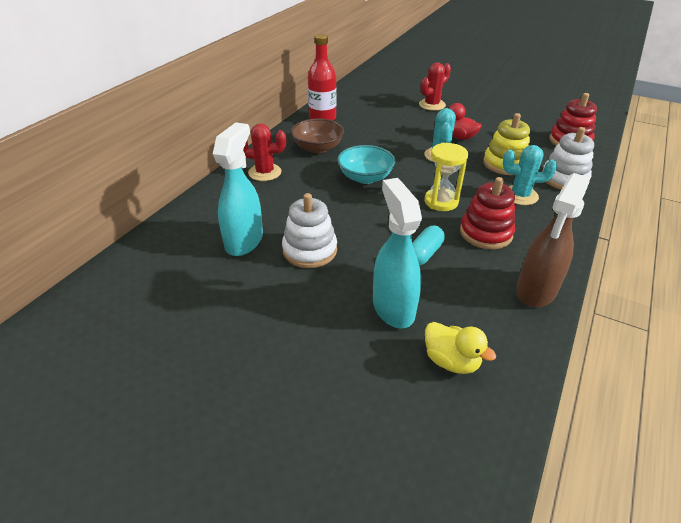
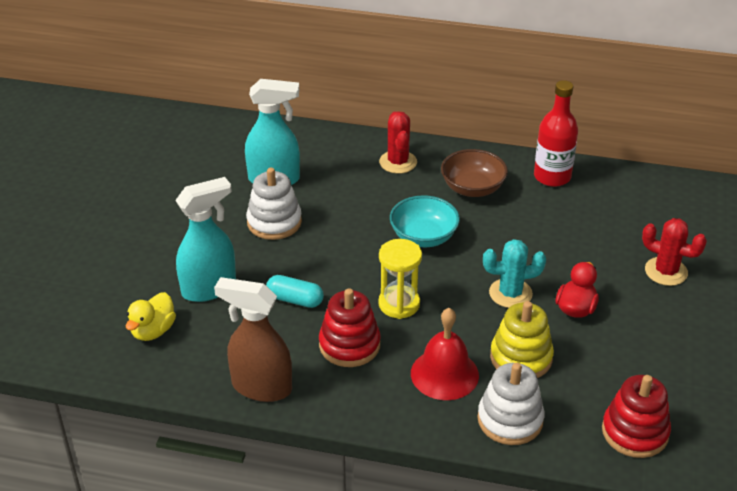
camera: 75 degrees right, 0 degrees up
(520, 195) = (444, 374): turquoise cactus -> red bell

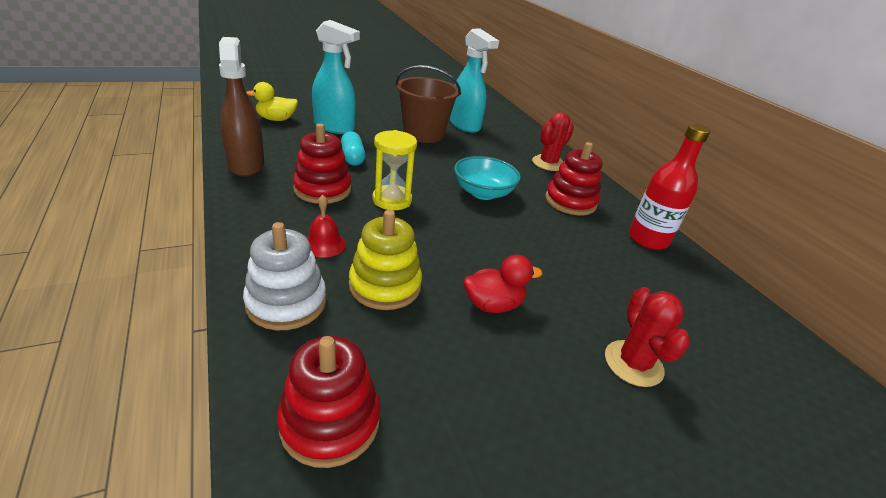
camera: 50 degrees right, 5 degrees down
(274, 222) = (423, 134): white stacking toy -> brown bucket
(444, 374) = (324, 244): red bell -> red bell, size x0.59
(472, 188) = (570, 202): brown bowl -> red stacking toy
(510, 293) = (468, 255): turquoise cactus -> none

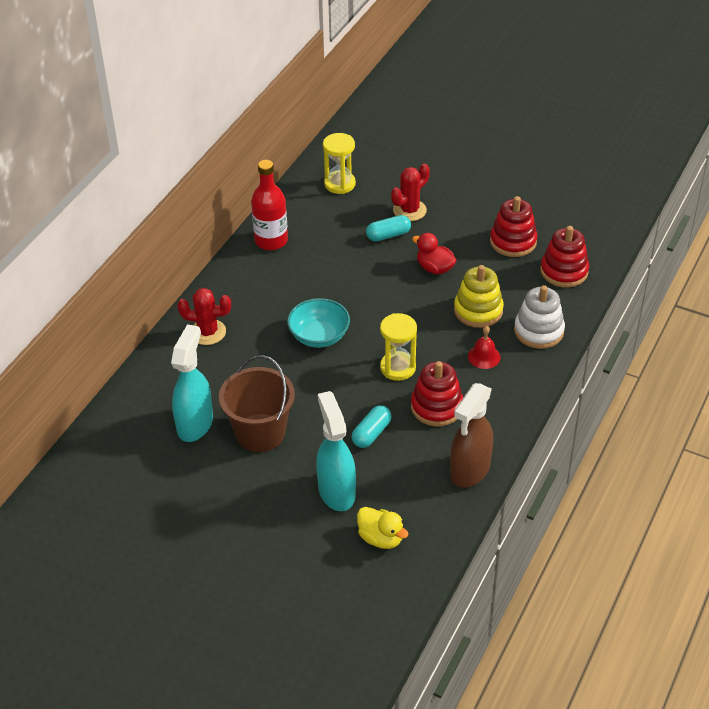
camera: 125 degrees left, 10 degrees up
(570, 202) = (266, 292): red stacking toy -> red stacking toy (513, 242)
(592, 311) = (388, 235): none -> turquoise capsule
(739, 341) = (339, 184): none -> yellow hourglass

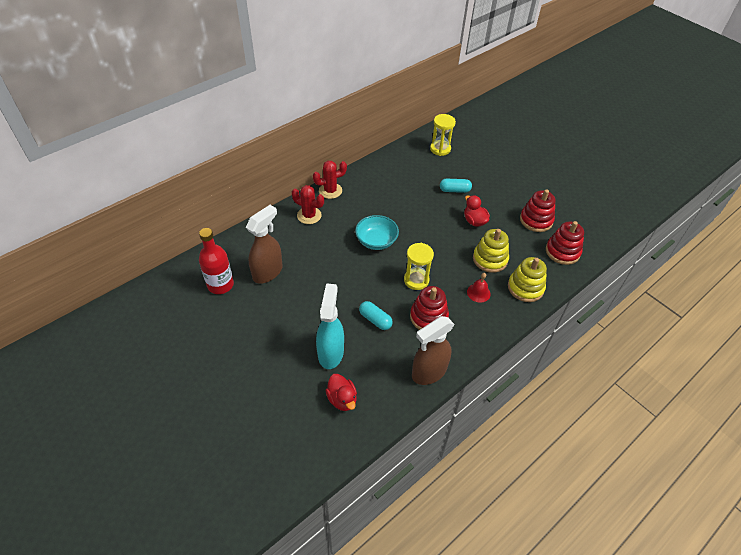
camera: 20 degrees right, 5 degrees up
(195, 424) = (268, 272): turquoise spray bottle -> brown spray bottle
(260, 433) = (304, 293): brown bucket -> none
(271, 241) = (379, 171): red bottle -> red bottle (220, 285)
(371, 433) = (375, 320): turquoise capsule -> turquoise capsule turned 75 degrees clockwise
(381, 538) = (342, 399): yellow duck -> red duck
(409, 210) = (476, 179): red cactus -> red cactus (330, 191)
(538, 331) = (525, 288): white stacking toy -> yellow stacking toy

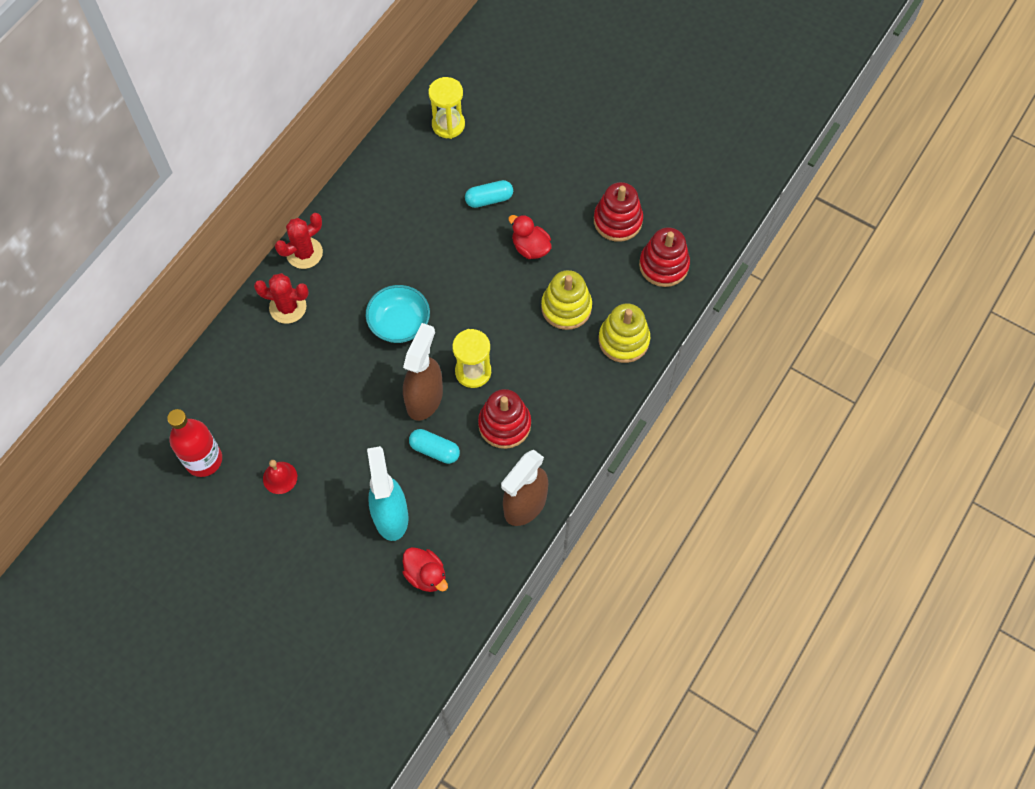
camera: 15 degrees left, 15 degrees up
(268, 272) = (262, 420): brown spray bottle -> brown spray bottle (425, 398)
(478, 293) = (562, 367): red bell -> red bell (280, 477)

